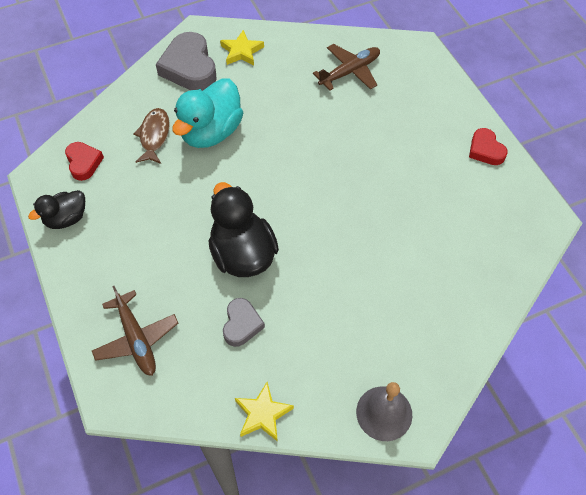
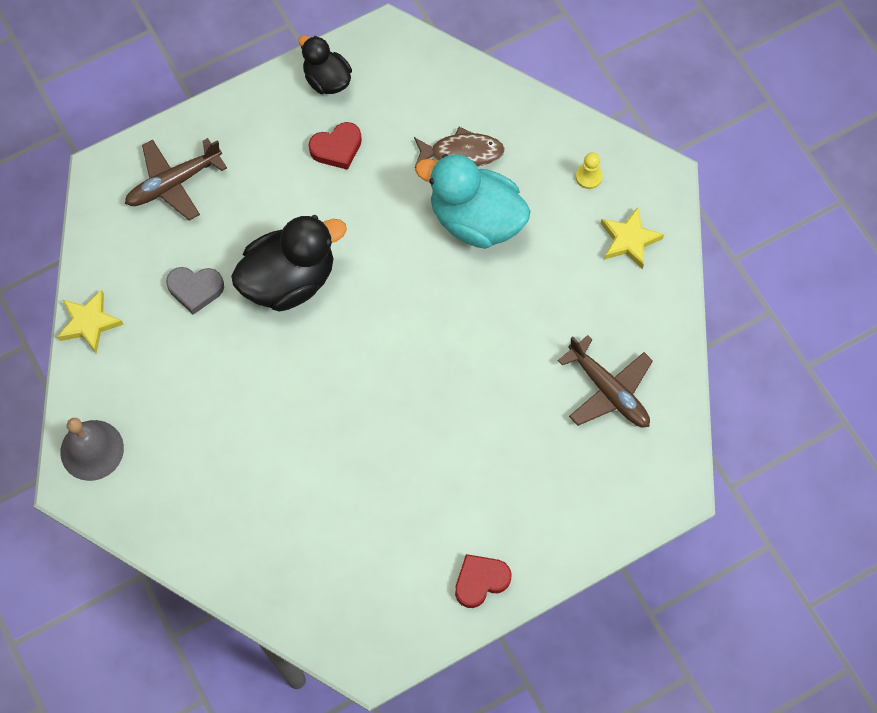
camera: 85 degrees right, 10 degrees up
(83, 163) = (411, 81): red heart -> red heart (337, 148)
(189, 67) = (588, 177): grey heart -> yellow pawn

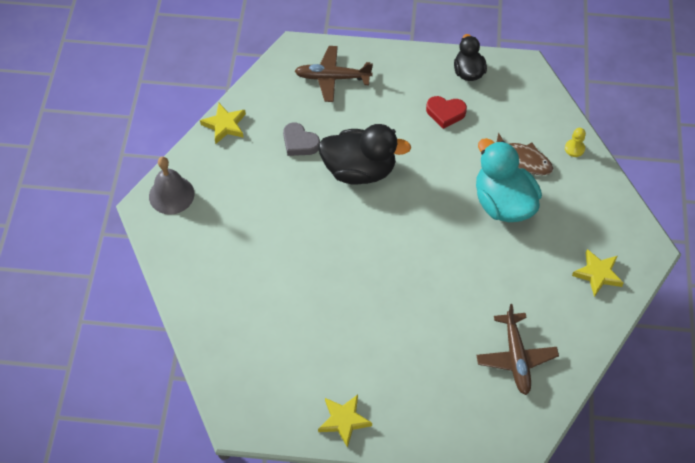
camera: 35 degrees right, 10 degrees down
(480, 581) = (344, 420): red heart -> yellow star
(588, 177) = (597, 220): yellow pawn -> yellow pawn (574, 148)

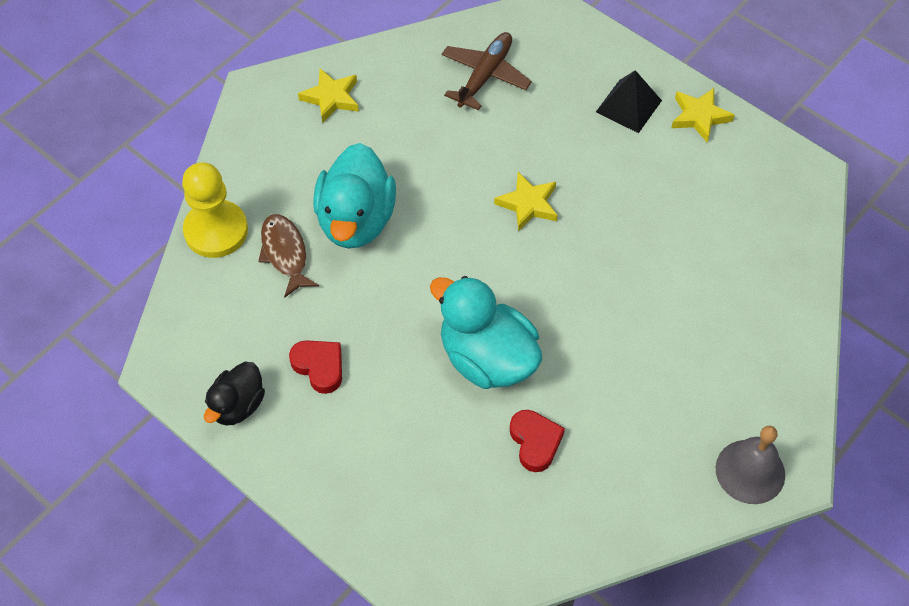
camera: 145 degrees left, 0 degrees up
(225, 125) = (618, 533): yellow star -> yellow star (528, 204)
(299, 143) = (535, 442): grey heart -> red heart
(333, 78) = (419, 513): brown plane -> none
(359, 170) = (487, 358): black duck -> turquoise duck
(399, 397) = (628, 106): none -> black pyramid
(574, 148) = (216, 231): yellow pawn -> yellow pawn, size x2.26

